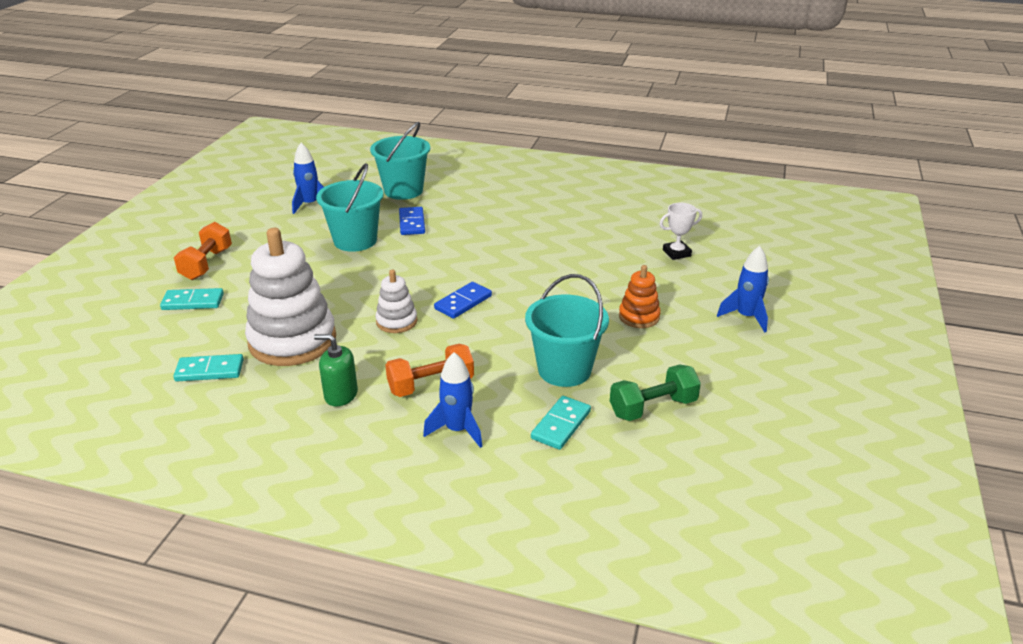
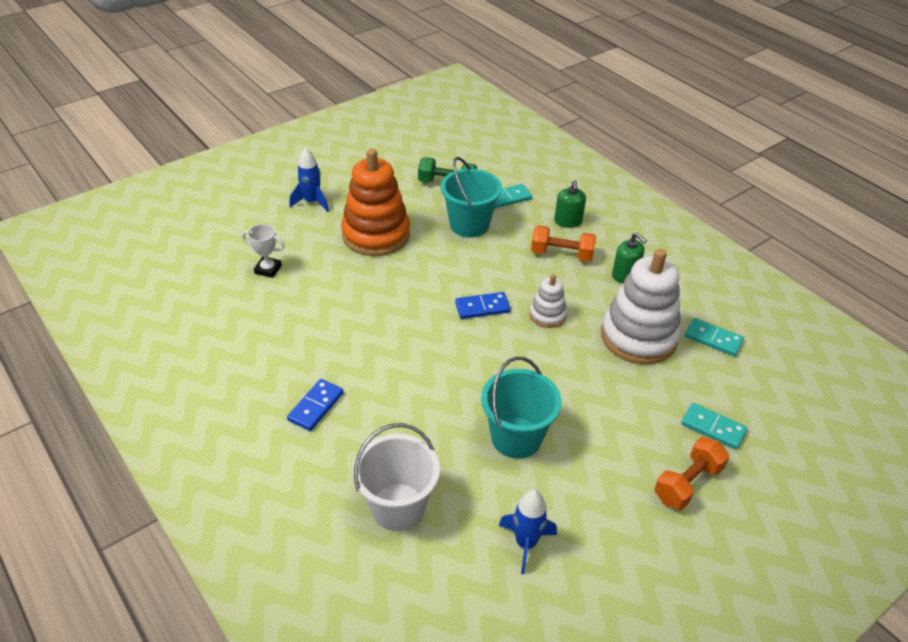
camera: 145 degrees left, 10 degrees up
(403, 190) = (398, 507): turquoise bucket -> white bucket
(412, 223) = (439, 435): blue domino -> blue domino (316, 406)
(457, 430) = (568, 221): blue rocket -> green soap dispenser
(639, 317) = (376, 235): orange stacking toy -> orange stacking toy, size x2.04

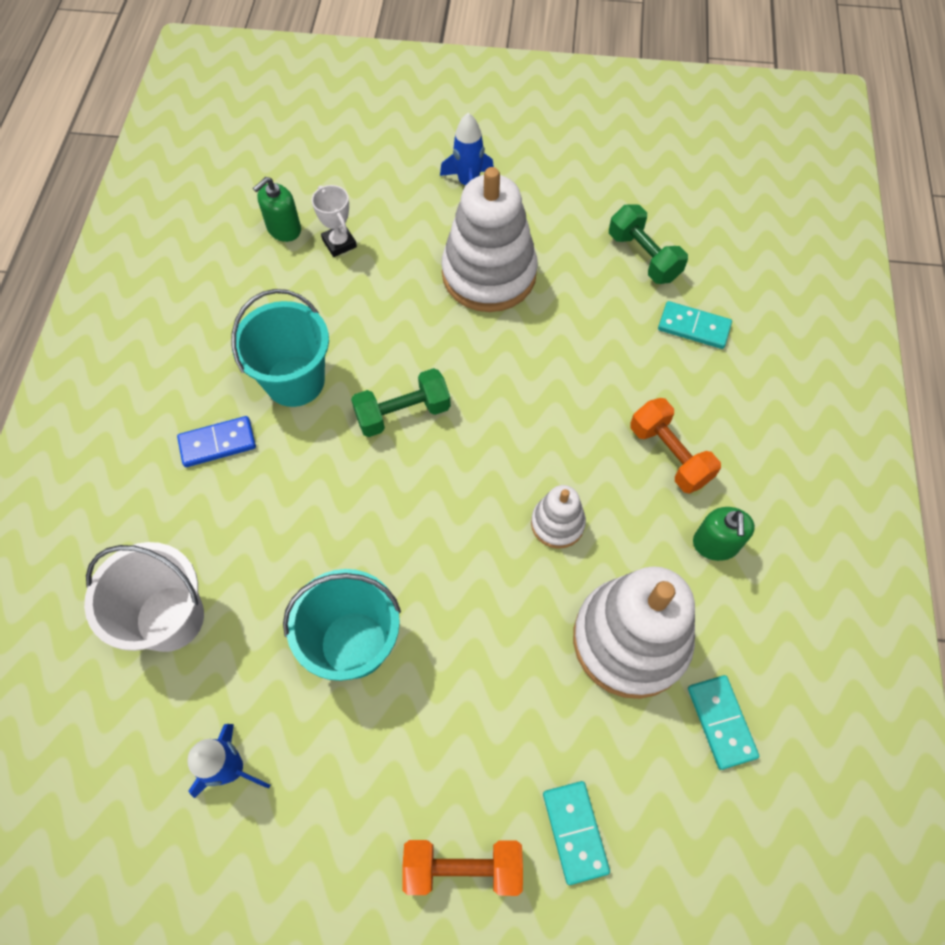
camera: 45 degrees right, 20 degrees up
(376, 235) = (489, 274): orange stacking toy -> white stacking toy
(408, 322) = (403, 413): none -> green dumbbell
(469, 225) = (605, 333): turquoise bucket -> turquoise bucket (295, 381)
(482, 307) = (497, 456): blue domino -> none
(568, 221) = (732, 414): green soap dispenser -> green soap dispenser (284, 229)

